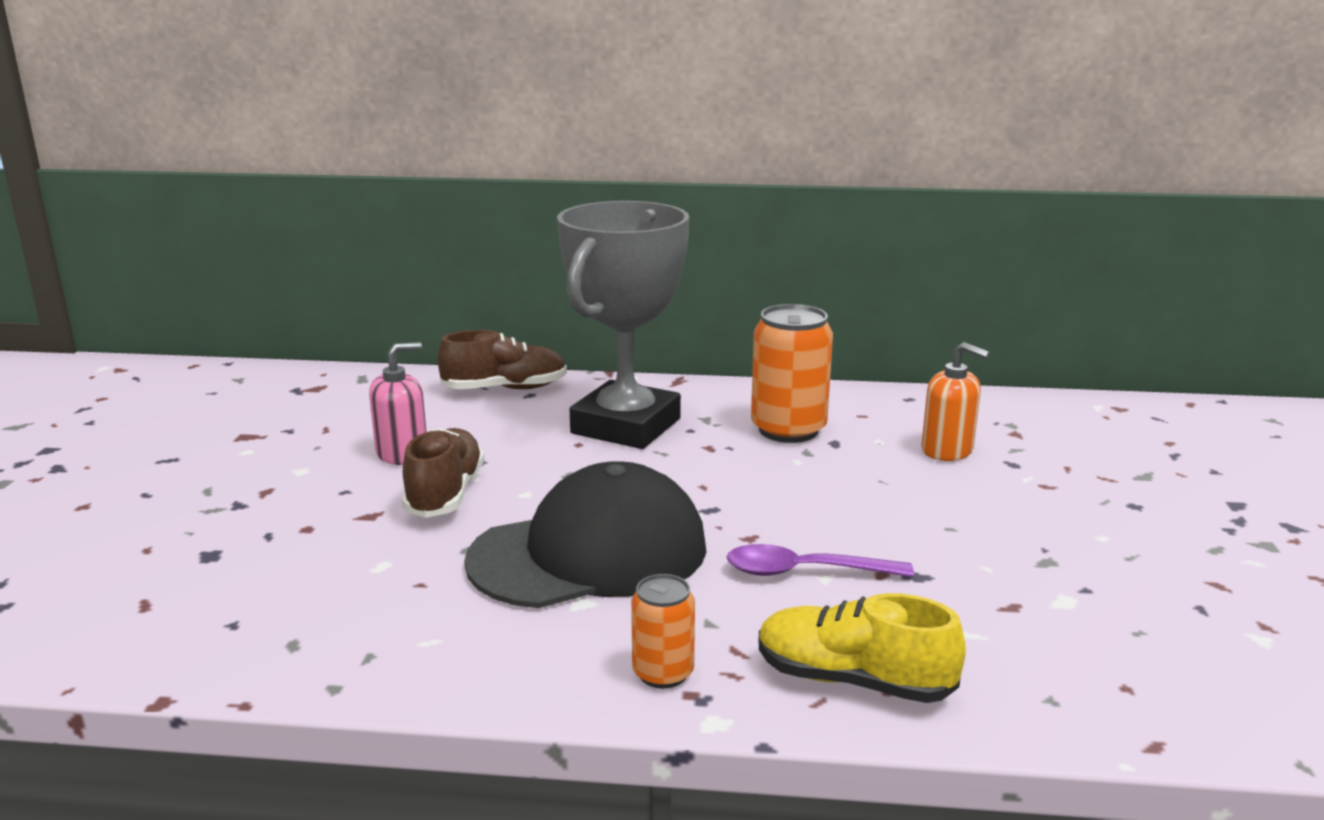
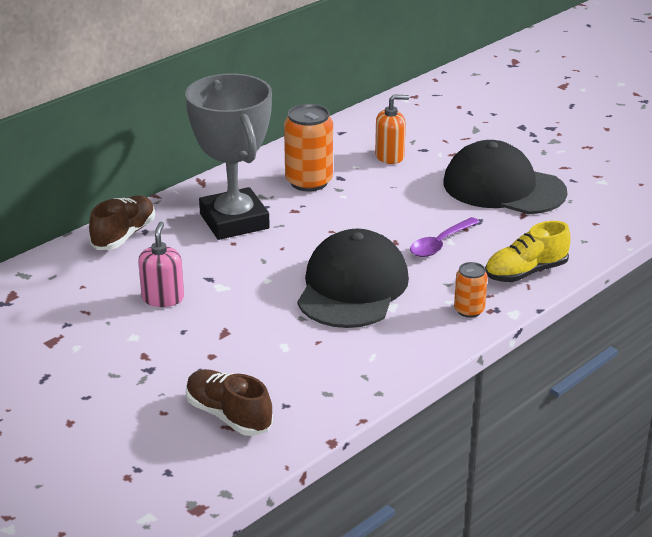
camera: 50 degrees left, 10 degrees up
(445, 494) = (233, 302): brown shoe -> brown shoe (228, 415)
(1048, 558) = (503, 187): none -> black cap

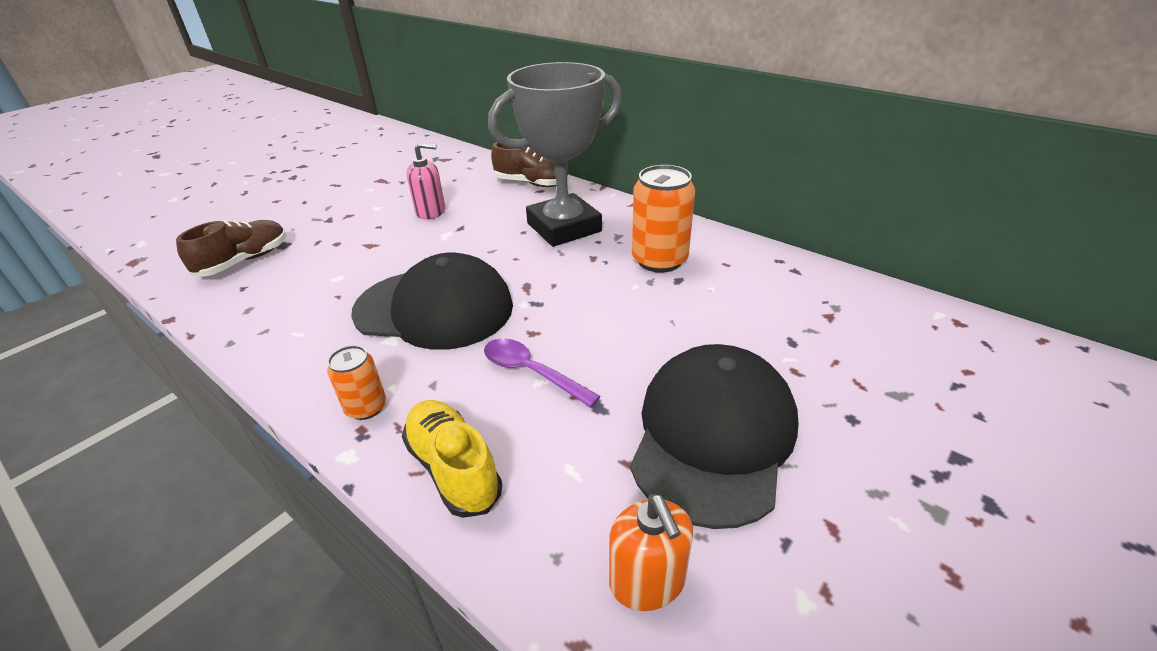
camera: 85 degrees right, 5 degrees up
(389, 156) = (753, 313): orange soap dispenser -> orange soap dispenser (647, 581)

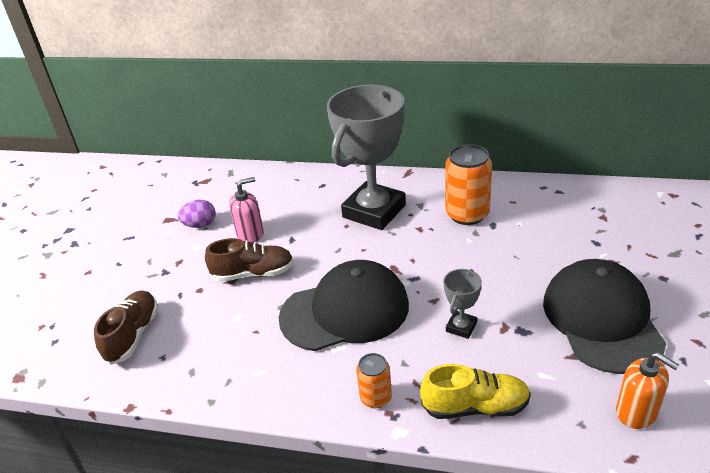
camera: 25 degrees left, 0 degrees up
(399, 192) = (200, 225): none -> purple egg
(453, 468) = (475, 407): yellow shoe -> yellow shoe turned 150 degrees clockwise
(532, 183) = (308, 181): brown shoe -> brown shoe (253, 273)
(532, 372) = (461, 327): purple spoon -> grey trophy

